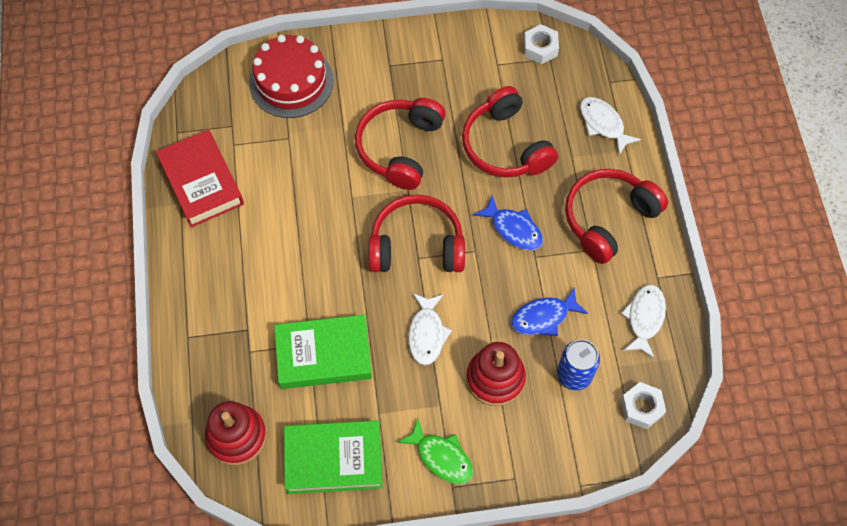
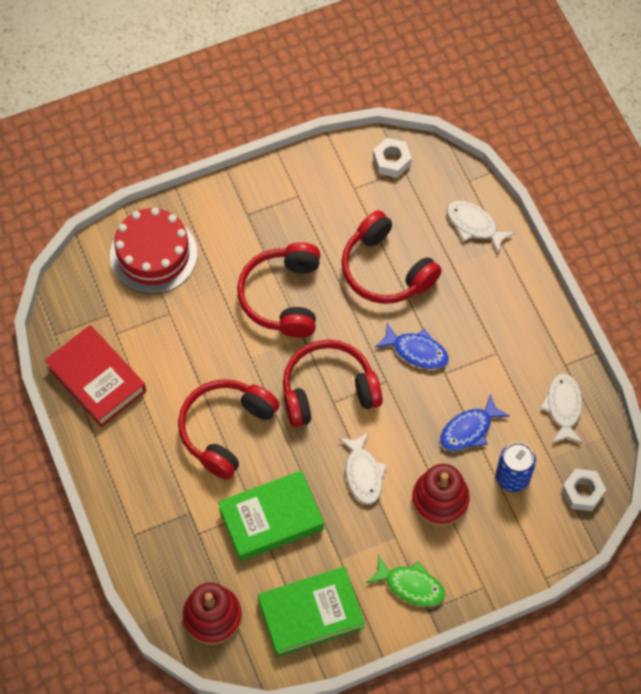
camera: 15 degrees left, 0 degrees up
(608, 218) = (504, 319): red headphones -> red headphones (225, 430)

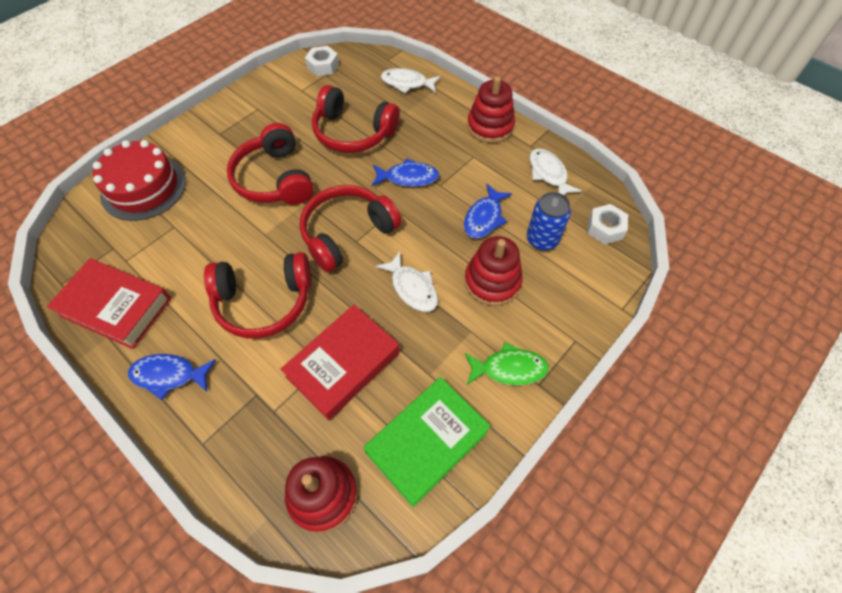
camera: 25 degrees left, 5 degrees down
(124, 464) = (169, 375): none -> blue fish
(225, 430) = (264, 302): red headphones -> red headphones turned 105 degrees counterclockwise
(271, 519) = (343, 364): green book -> red book
(535, 322) = (490, 127): none -> red stacking toy

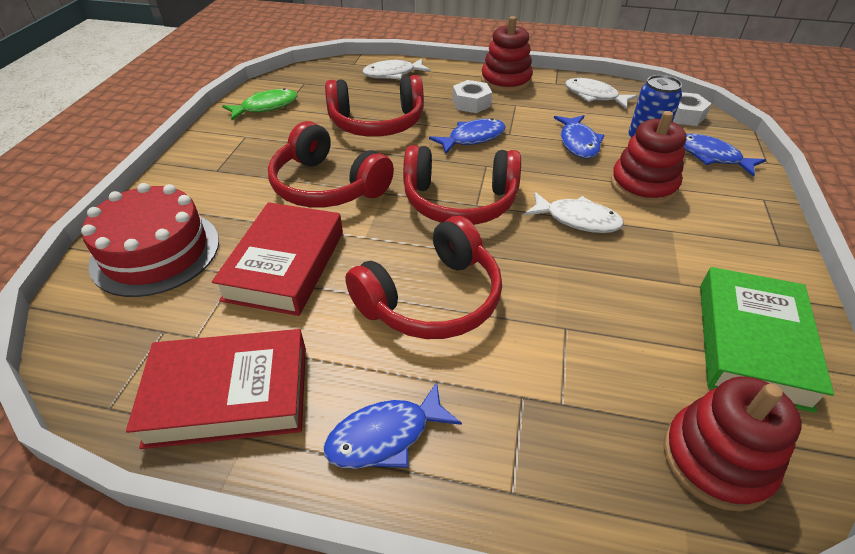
camera: 30 degrees left, 15 degrees down
(323, 66) = (289, 84): white nut -> white nut (471, 103)
(343, 364) = (587, 316): red book -> red book (285, 265)
(347, 233) = (459, 201): red headphones -> red headphones turned 105 degrees counterclockwise
(509, 369) = (741, 244): green fish -> green fish (266, 107)
(579, 281) = (711, 156): none -> blue fish

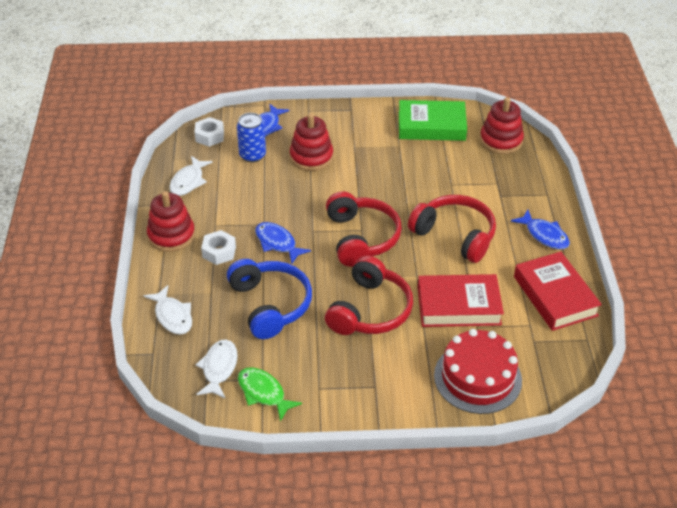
camera: 105 degrees left, 0 degrees up
(377, 123) = (270, 305): red headphones -> blue headphones
(577, 220) = (359, 184): white fish -> white fish (219, 368)
(578, 143) = (266, 187): blue fish -> none

